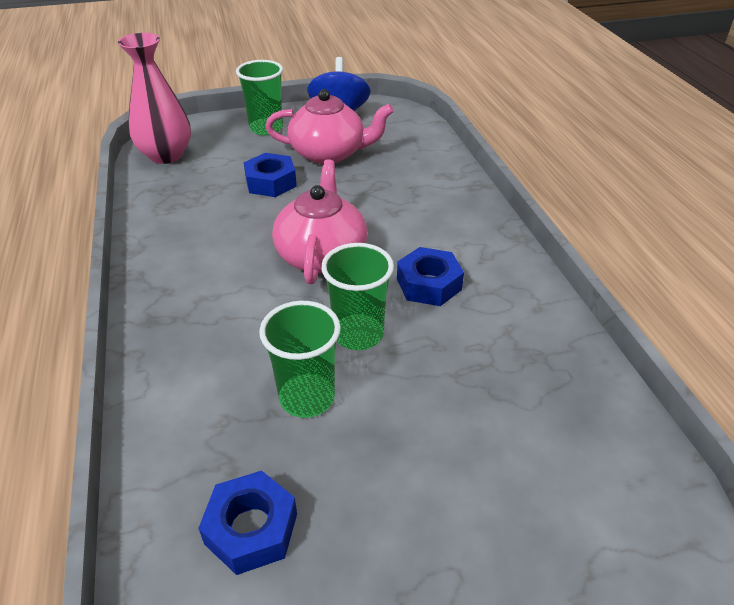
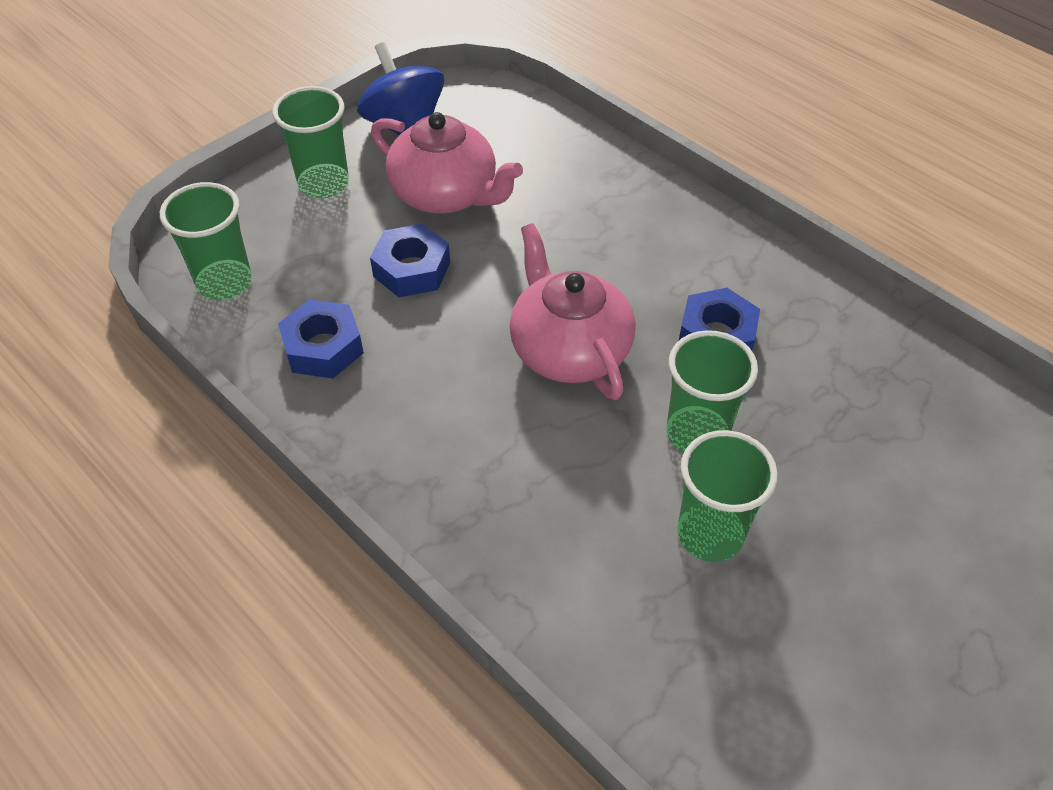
camera: 30 degrees left, 10 degrees up
(166, 155) = (224, 282): pink vase -> green cup
(251, 529) = (781, 698): blue nut -> blue nut (323, 347)
(329, 153) = (446, 194): pink teapot -> pink teapot turned 60 degrees clockwise

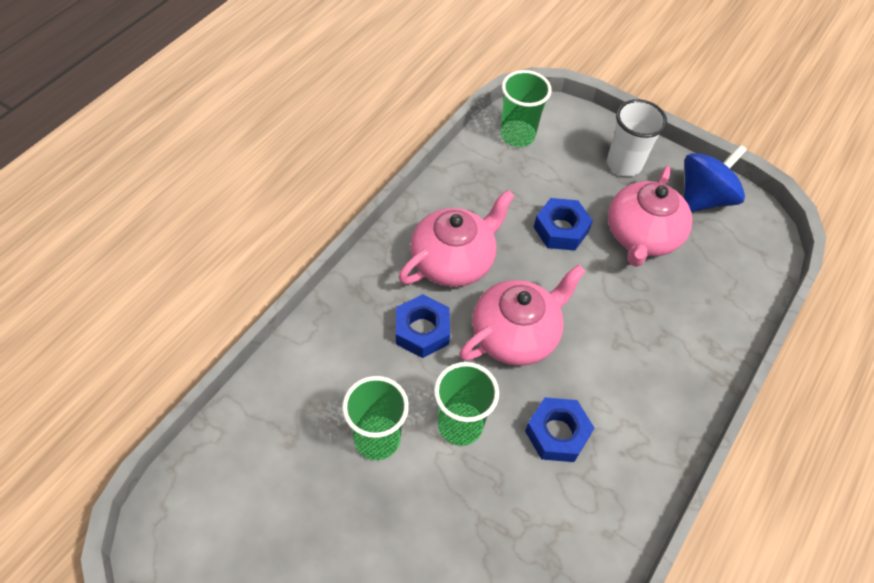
camera: 75 degrees right, 5 degrees up
(323, 183) = (624, 164): green cup -> white cup
(323, 347) = (479, 196): blue nut -> blue nut (422, 331)
(431, 398) = (453, 261): none -> pink teapot

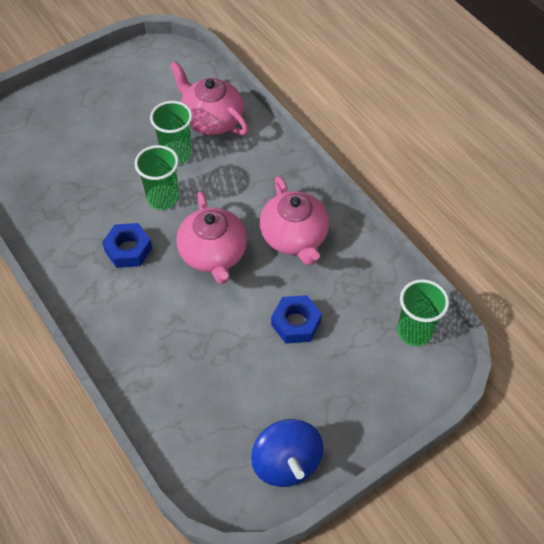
camera: 115 degrees right, 0 degrees up
(422, 331) = (242, 199): blue nut -> none
(624, 164) = (351, 409): white cup -> none
(641, 236) = (265, 384): pink teapot -> pink teapot (211, 119)

